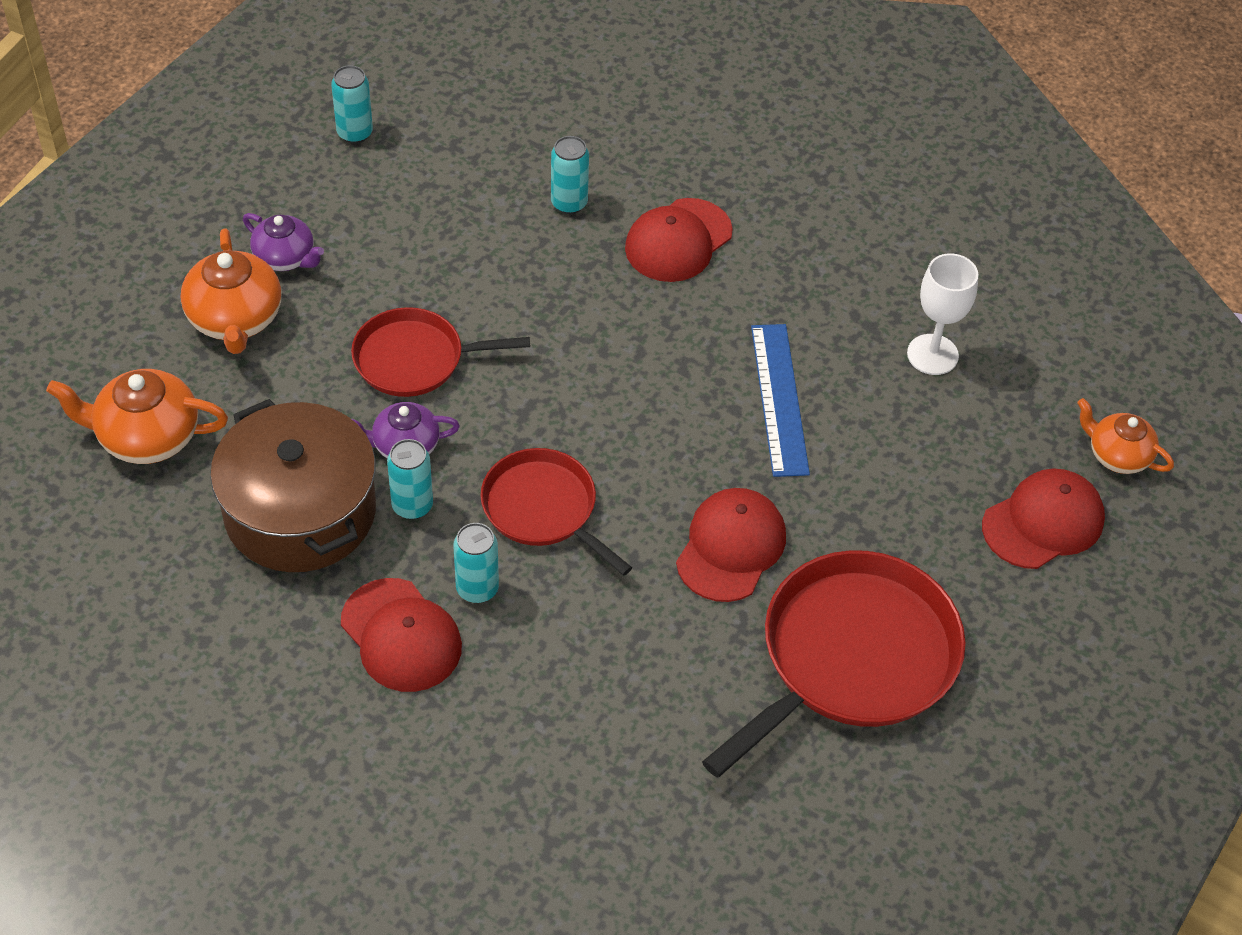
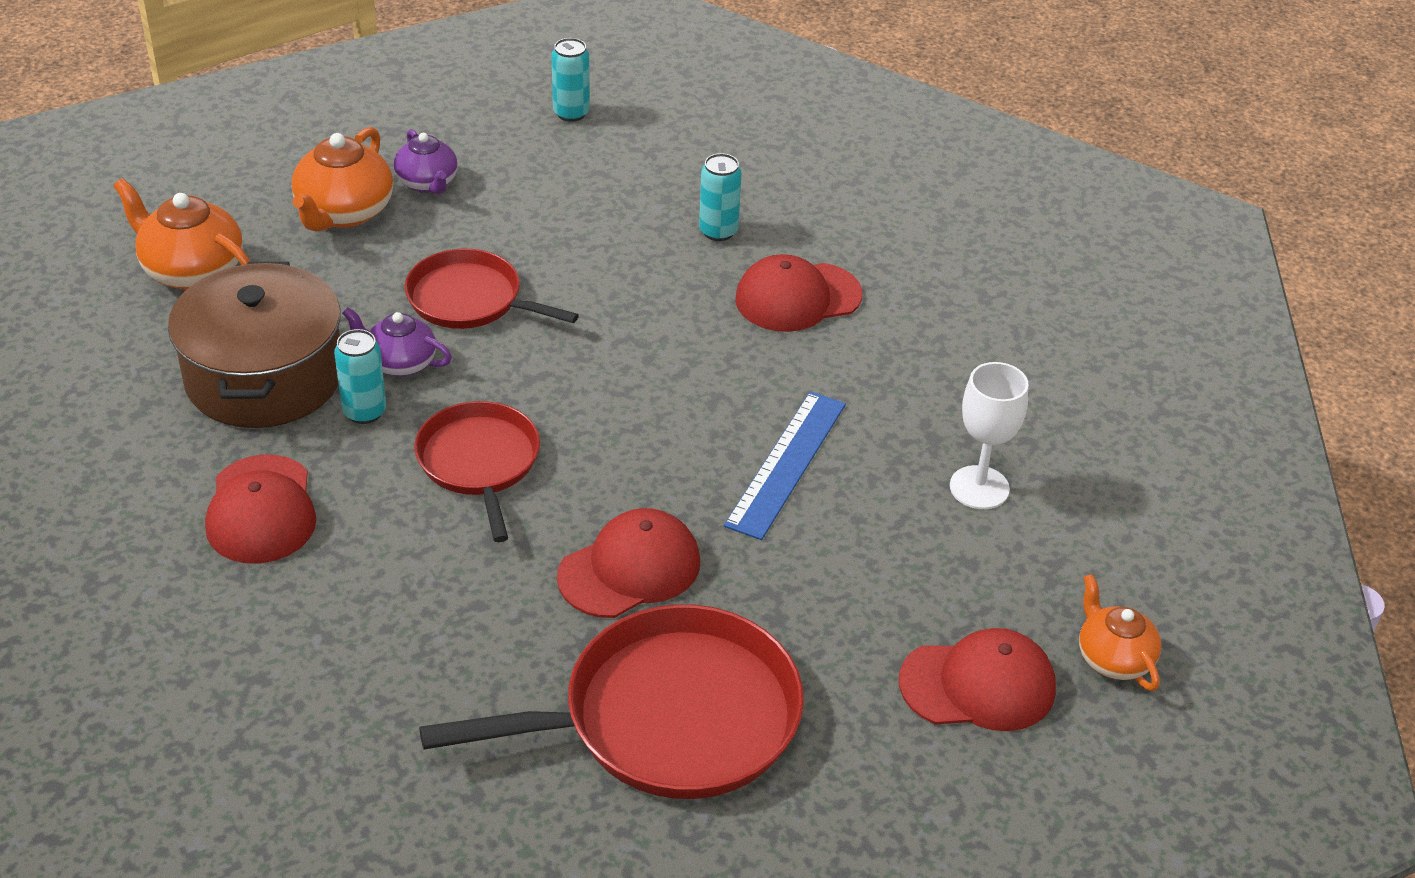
camera: 30 degrees right, 10 degrees down
(477, 589) = (362, 502): turquoise can -> none

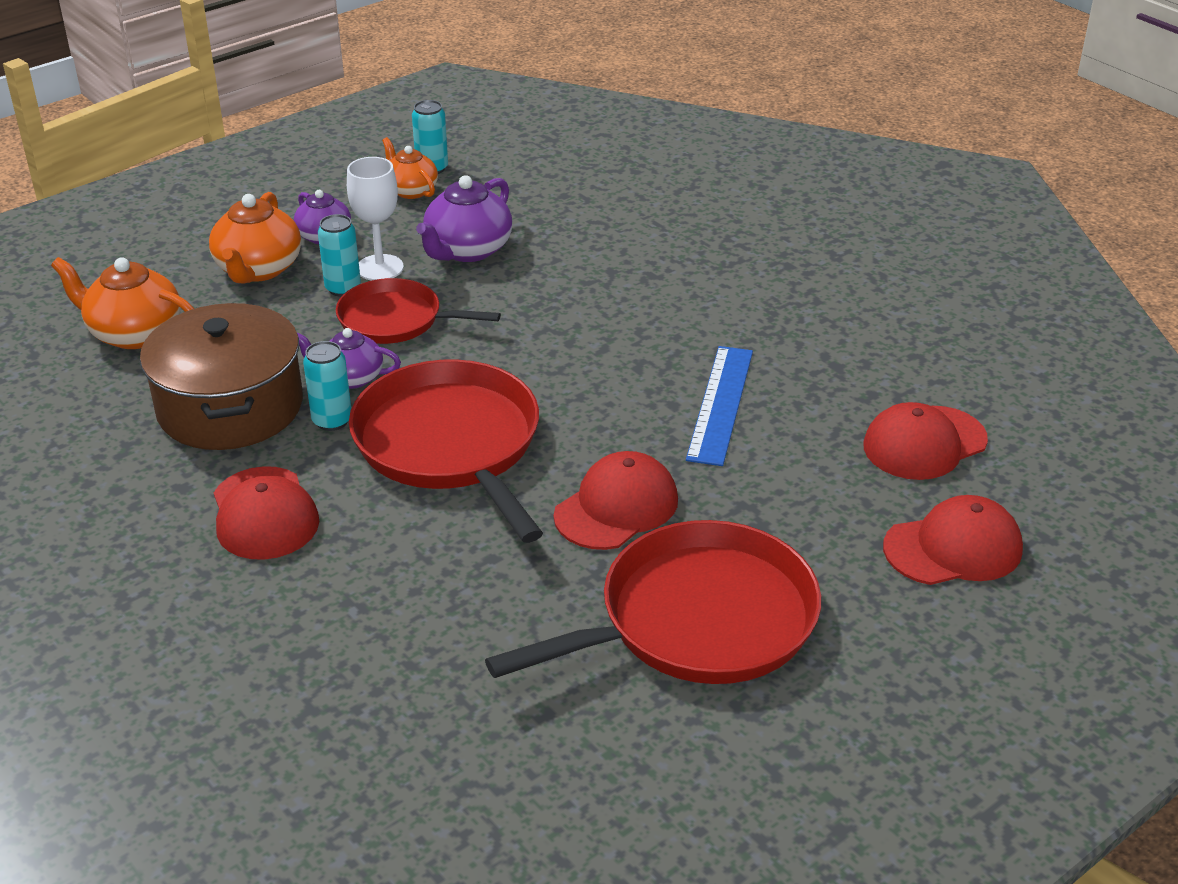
camera: 10 degrees left, 5 degrees down
(479, 463) = (451, 445): red pan -> red pan, size x1.66
(575, 224) = (467, 250): none -> purple teapot
(718, 231) = (592, 238): turquoise can -> turquoise can (343, 288)
(797, 297) = (679, 278): red cap -> red cap (924, 443)
(979, 487) = (890, 397): white goblet -> white goblet (380, 268)
(1113, 658) = (1056, 508): orange teapot -> orange teapot (410, 190)

